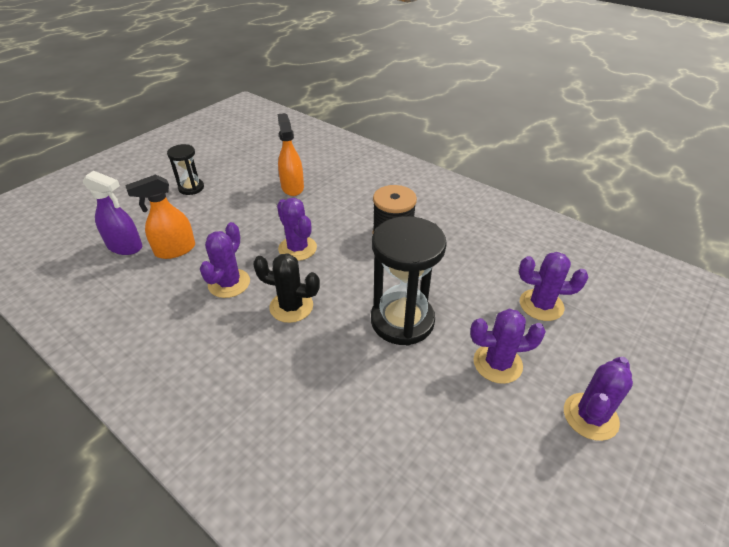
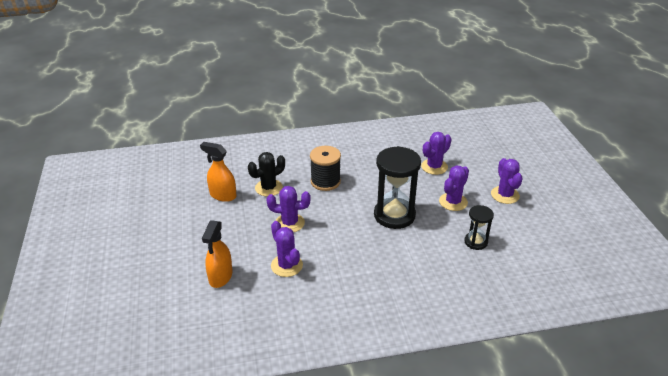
camera: 50 degrees left, 5 degrees down
(125, 246) = (183, 300): purple spray bottle -> none
(191, 188) = (154, 241): black hourglass -> black hourglass (476, 242)
(291, 306) = (338, 249): black cactus -> black cactus (268, 188)

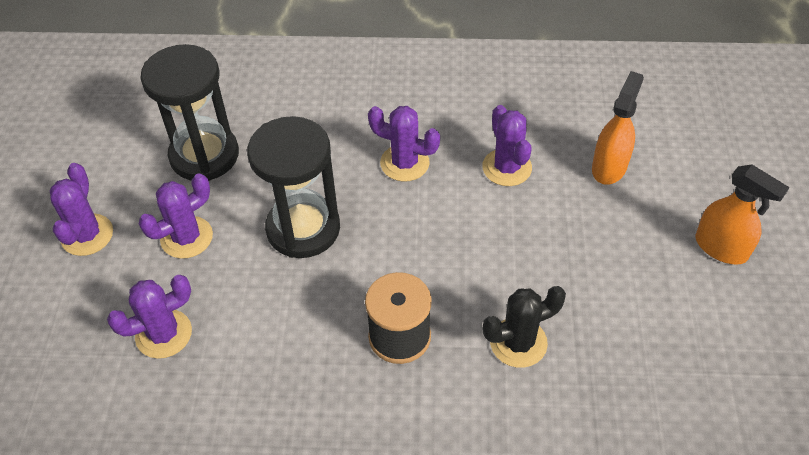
camera: 165 degrees left, 15 degrees up
(222, 195) = (613, 340): orange spray bottle -> orange spray bottle (721, 248)
(289, 223) = (489, 246): purple cactus -> purple cactus (404, 163)
(476, 242) = (204, 155): black hourglass -> black hourglass, size x1.88

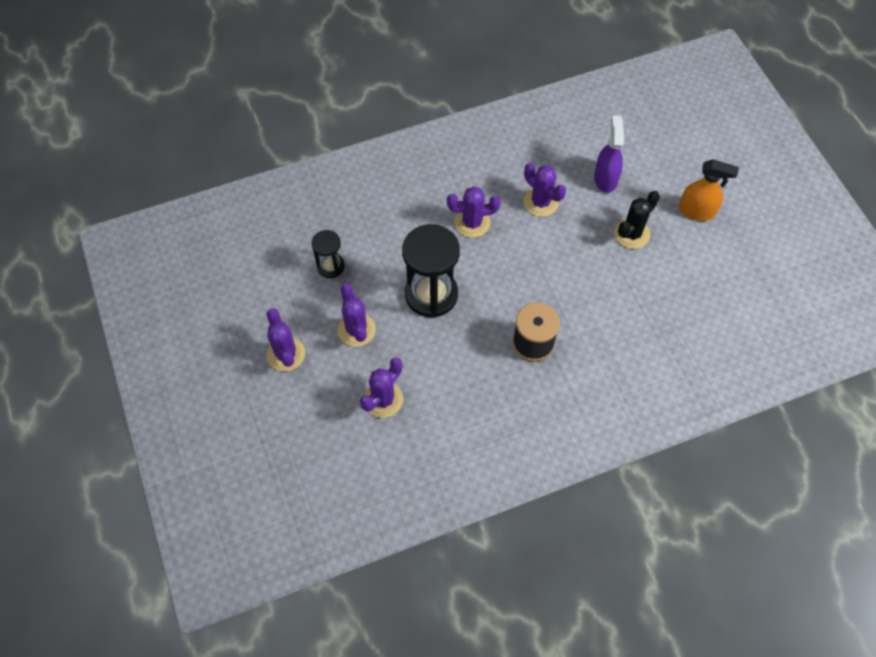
camera: 25 degrees left, 10 degrees up
(186, 237) = (356, 330): purple cactus -> purple cactus turned 45 degrees counterclockwise
(204, 155) = (330, 266): black hourglass -> black hourglass, size x0.53
(518, 343) = (606, 319): black cactus -> black cactus (631, 234)
(609, 167) = (605, 178): orange spray bottle -> purple spray bottle

